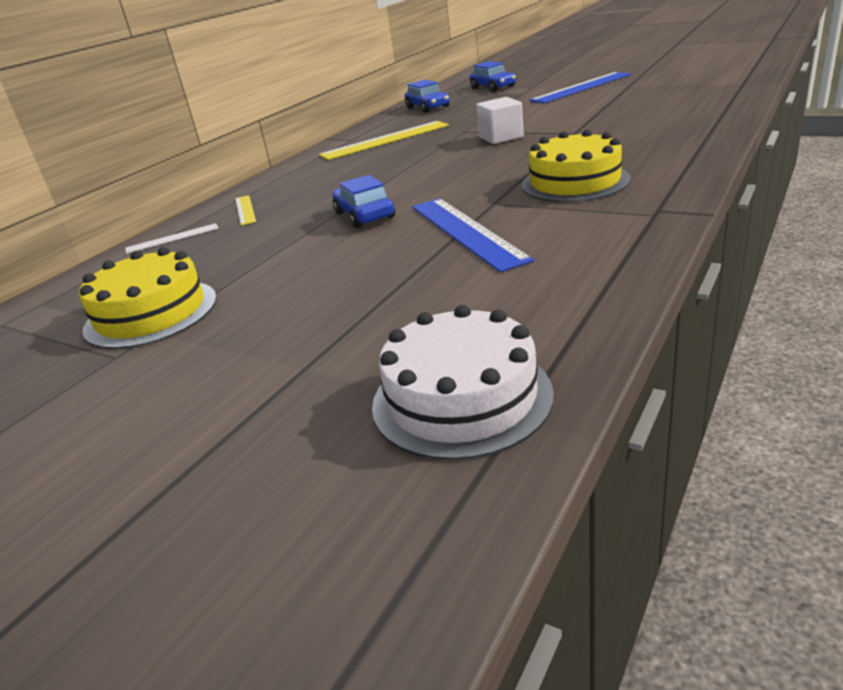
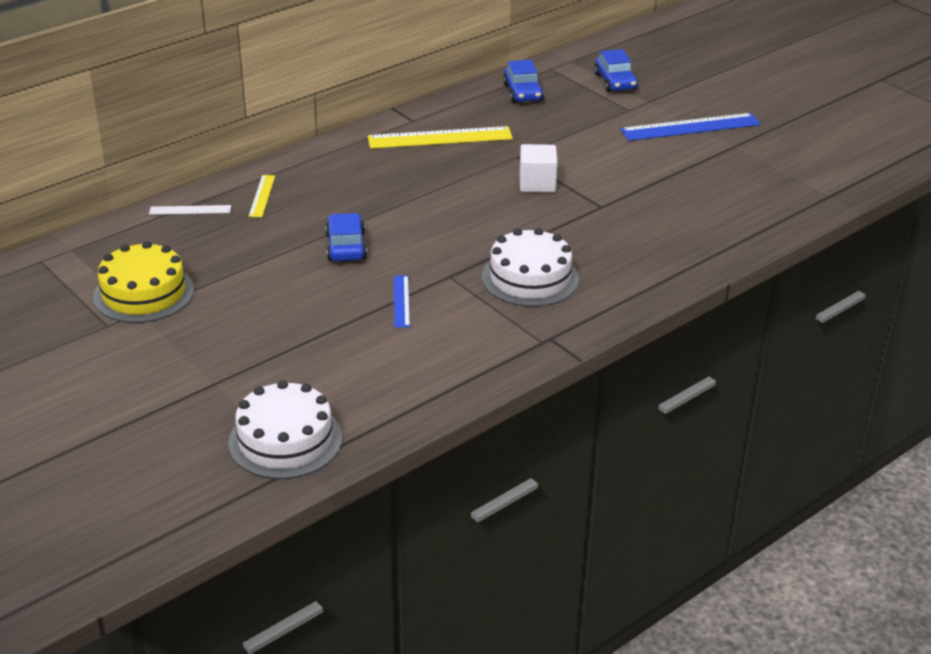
camera: 15 degrees right, 5 degrees up
(465, 232) = (401, 301): blue ruler -> blue ruler, size x0.52
(575, 182) = (530, 278): yellow cake -> white cake

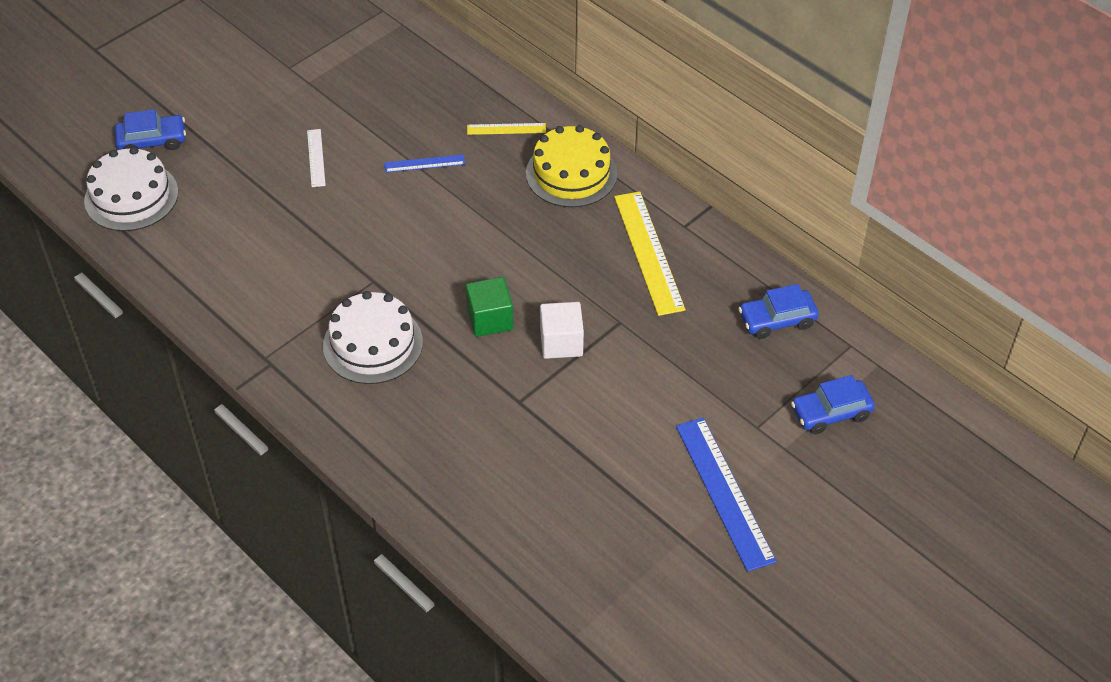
camera: 85 degrees right, 15 degrees up
(143, 293) = (336, 79): yellow cake -> yellow cake (571, 173)
(190, 210) = (474, 84): white ruler -> white ruler (316, 158)
(346, 247) = (419, 200): blue car -> blue car (152, 141)
(401, 301) = (329, 249): blue ruler -> blue ruler (424, 163)
(506, 216) = (490, 319): none -> green cube

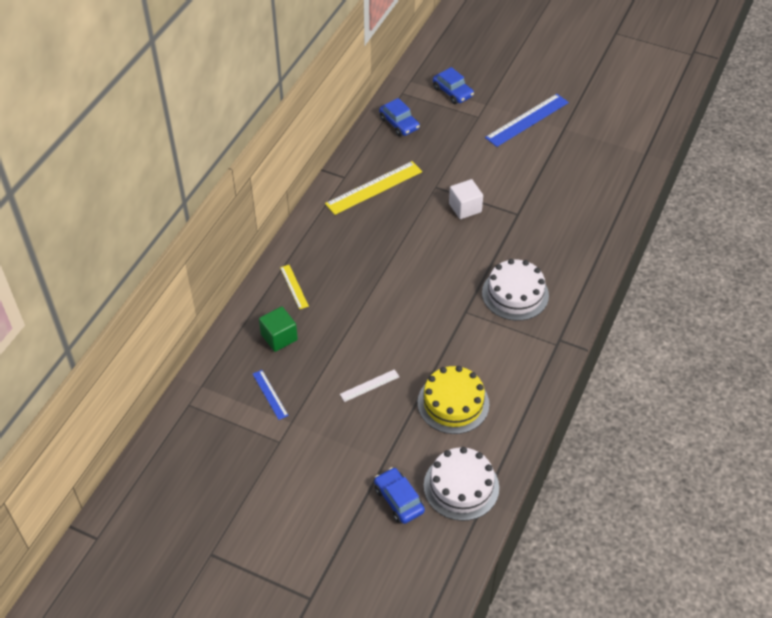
camera: 110 degrees left, 0 degrees up
(424, 163) = (347, 320): blue ruler -> blue ruler (270, 394)
(490, 319) = (465, 244): green cube -> green cube (279, 337)
(571, 173) = (322, 241): yellow cake -> yellow cake (453, 403)

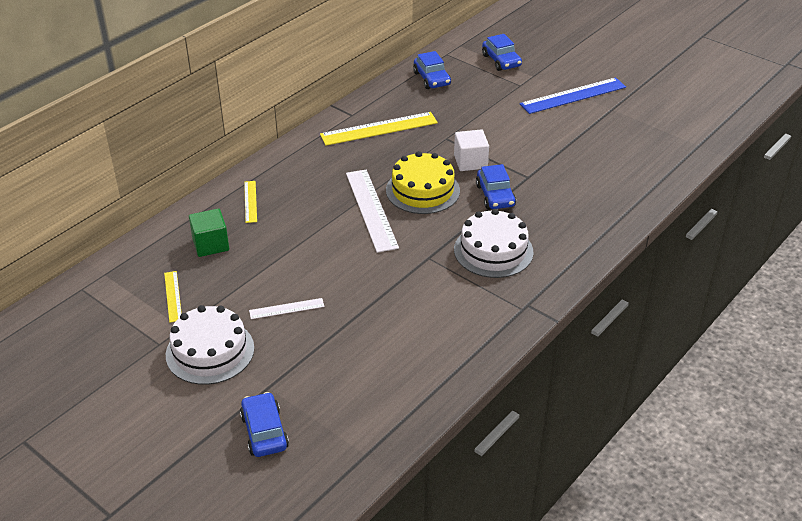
camera: 15 degrees right, 10 degrees down
(270, 394) = (173, 296): blue ruler -> yellow ruler
(400, 274) = (371, 209): none -> white ruler
(453, 403) = (374, 345): yellow cake -> yellow cake (422, 190)
(461, 486) = (345, 433): white cake -> white cake (210, 351)
(497, 239) = (495, 195): none -> blue car

